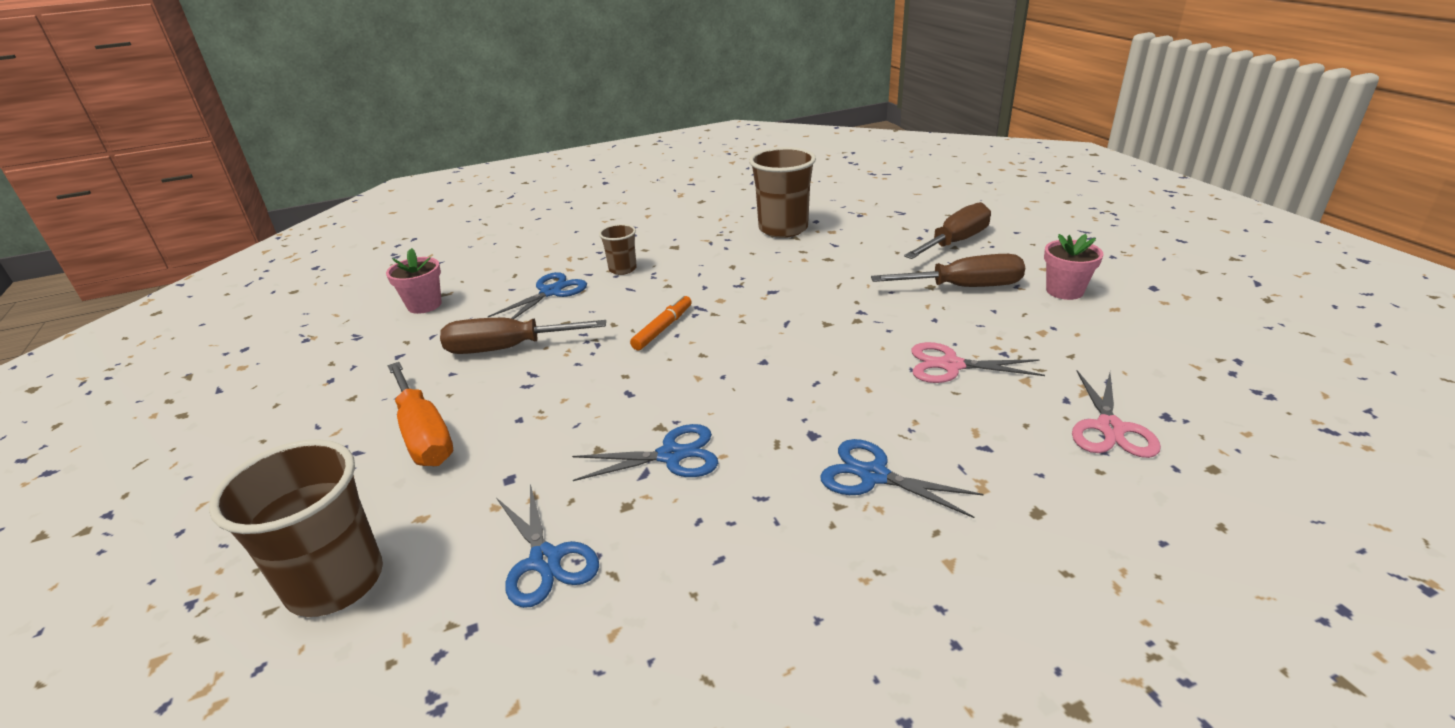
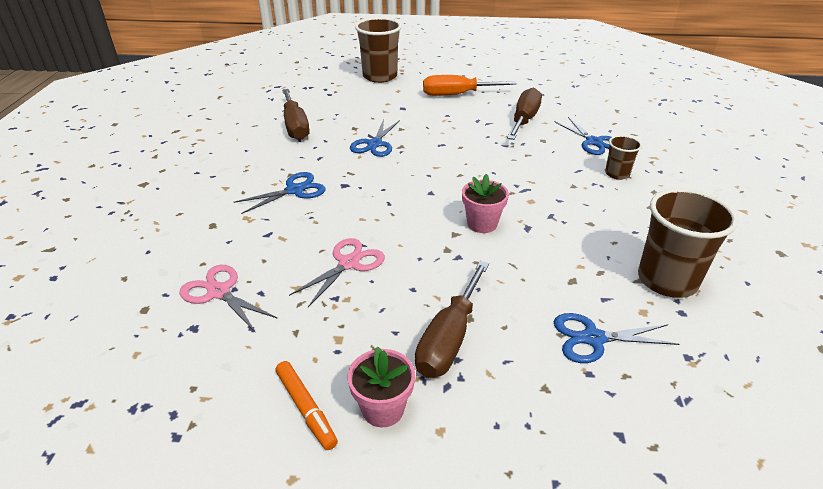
camera: 115 degrees right, 5 degrees up
(424, 305) = (603, 103): pink flower pot -> pink flower pot (482, 224)
(545, 560) = (344, 108): blue scissors -> blue scissors (593, 338)
(663, 328) = (506, 169): orange marker -> orange marker (306, 409)
(955, 242) = (557, 397): brown screwdriver -> brown screwdriver (295, 126)

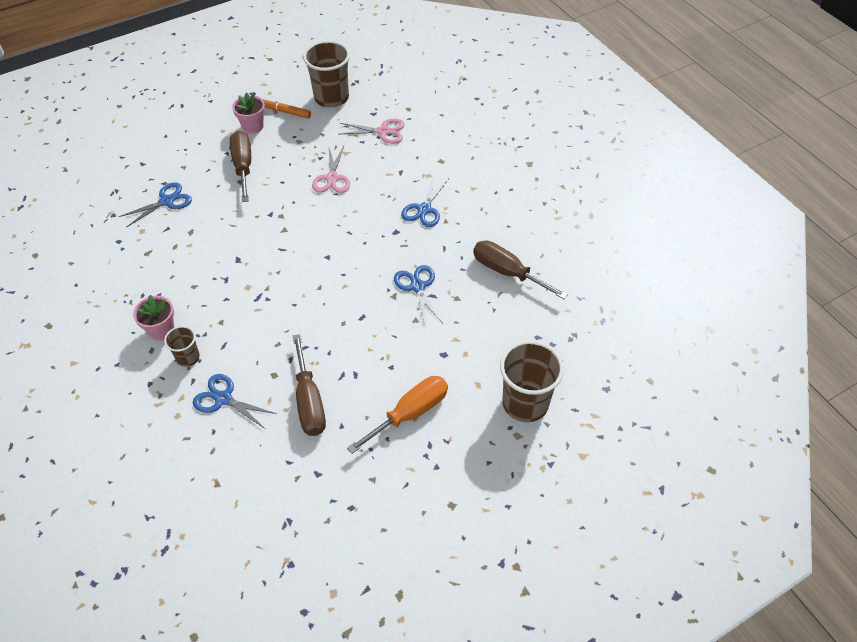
camera: 145 degrees right, 15 degrees up
(482, 224) = (271, 247): pink flower pot -> pink flower pot (161, 330)
(667, 280) = (130, 260): brown cup -> brown cup (331, 98)

